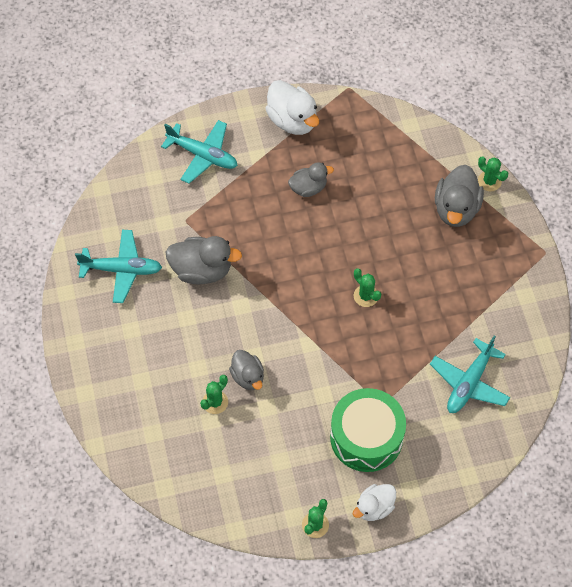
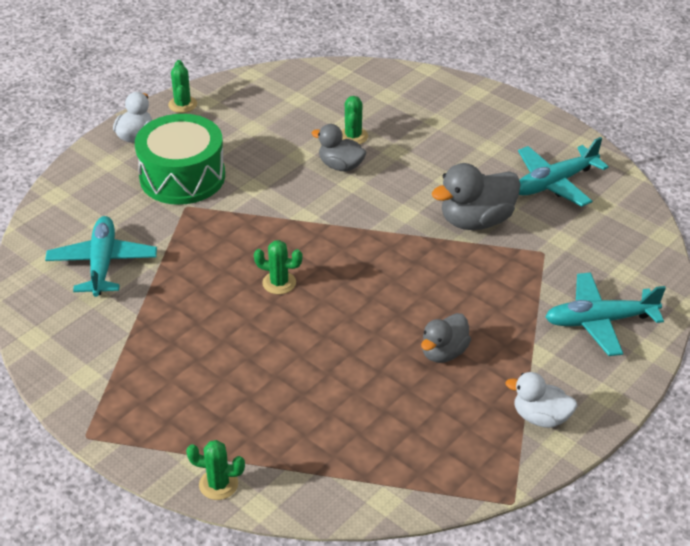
camera: 145 degrees right, 20 degrees down
(292, 120) = (540, 417): white duck -> white duck, size x0.63
(456, 209) = (240, 426): grey duck -> none

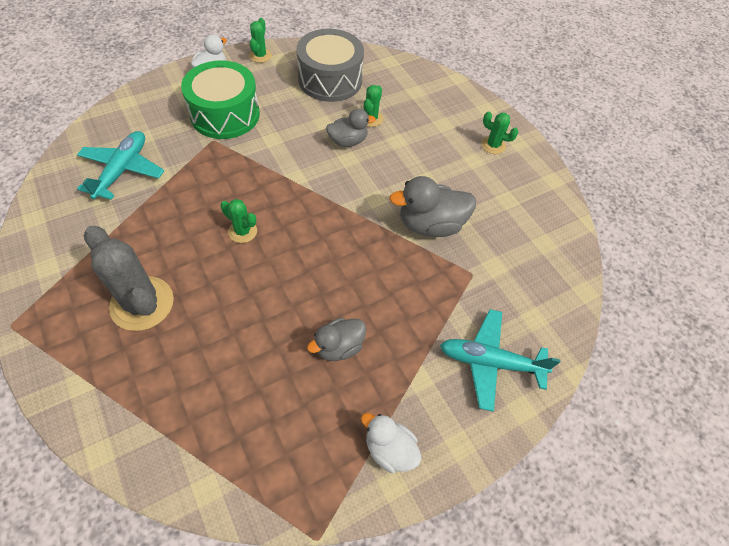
camera: 15 degrees right, 15 degrees up
(215, 376) = (142, 303): none -> grey cactus
(218, 484) = (80, 416): green cactus -> green cactus (493, 145)
(282, 109) = (330, 80): none -> grey drum
(340, 166) = (348, 141): grey duck -> grey duck turned 120 degrees clockwise
(554, 183) = (512, 210): turquoise plane -> none

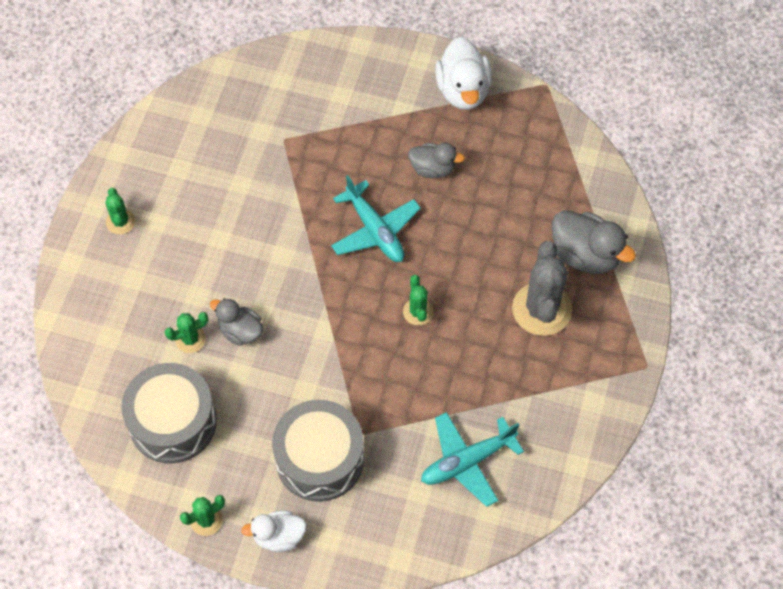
camera: 130 degrees left, 5 degrees up
(225, 114) = (319, 459): green drum -> grey drum
(389, 449) = (463, 90): white duck -> white duck, size x1.58
(430, 225) = (267, 198): grey duck -> grey duck (585, 255)
(490, 362) = (346, 82): turquoise plane -> turquoise plane (375, 230)

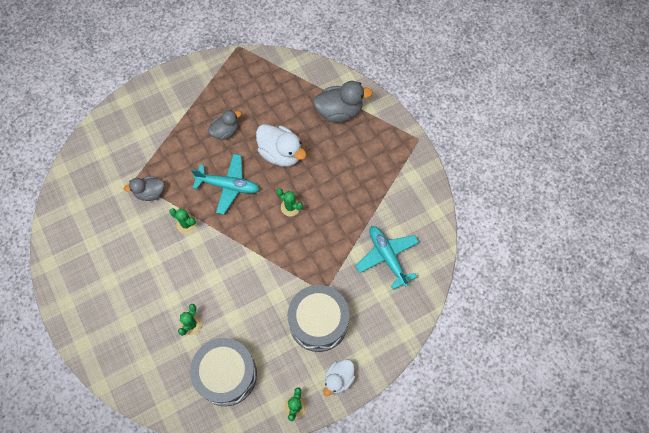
camera: 45 degrees left, 5 degrees up
(120, 221) = (88, 298): green cactus -> green cactus (186, 224)
(240, 331) = (213, 296): grey duck -> grey duck (150, 193)
(463, 90) = (200, 81): white duck -> white duck (281, 153)
(467, 462) = (387, 257): turquoise plane -> turquoise plane turned 135 degrees clockwise
(542, 309) = (346, 154): grey cactus -> none

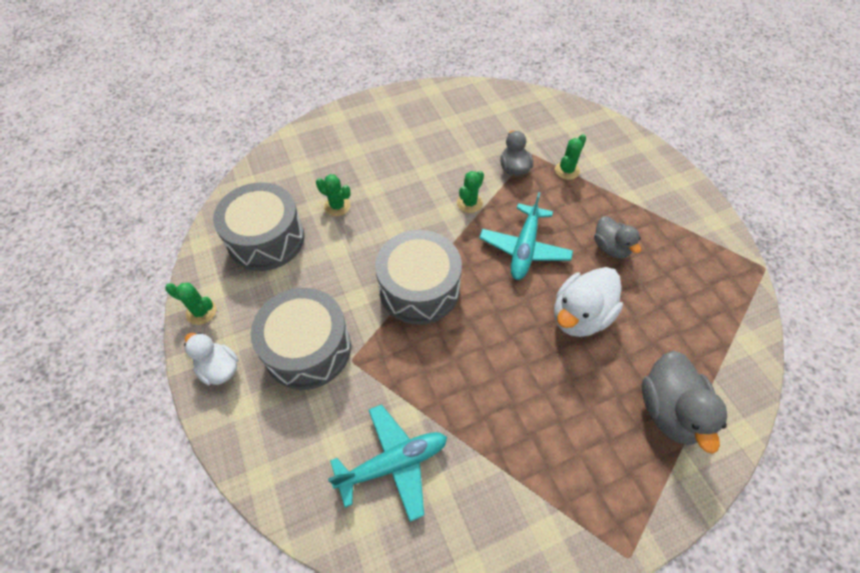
camera: 95 degrees right, 10 degrees down
(266, 254) = (419, 288): none -> grey drum
(290, 207) = (490, 323): green cactus -> green cactus (567, 170)

